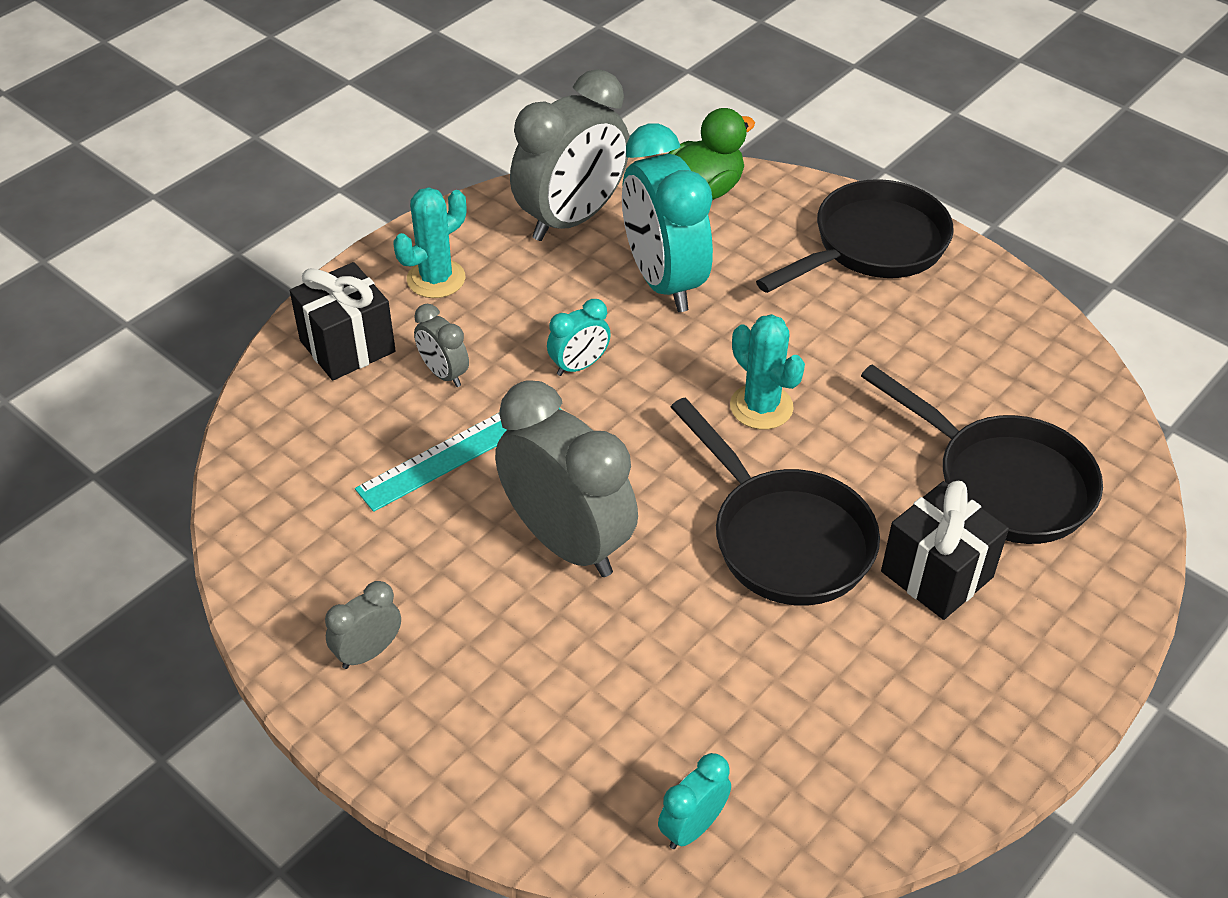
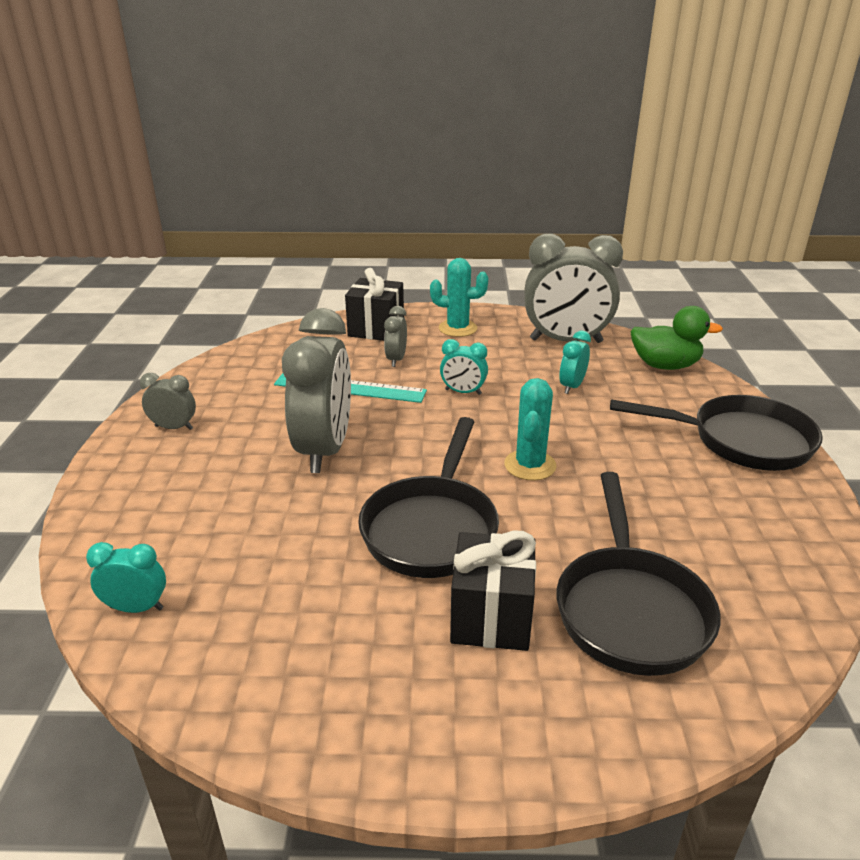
camera: 50 degrees right, 15 degrees down
(663, 281) = (572, 386): turquoise clock -> turquoise clock, size x0.46

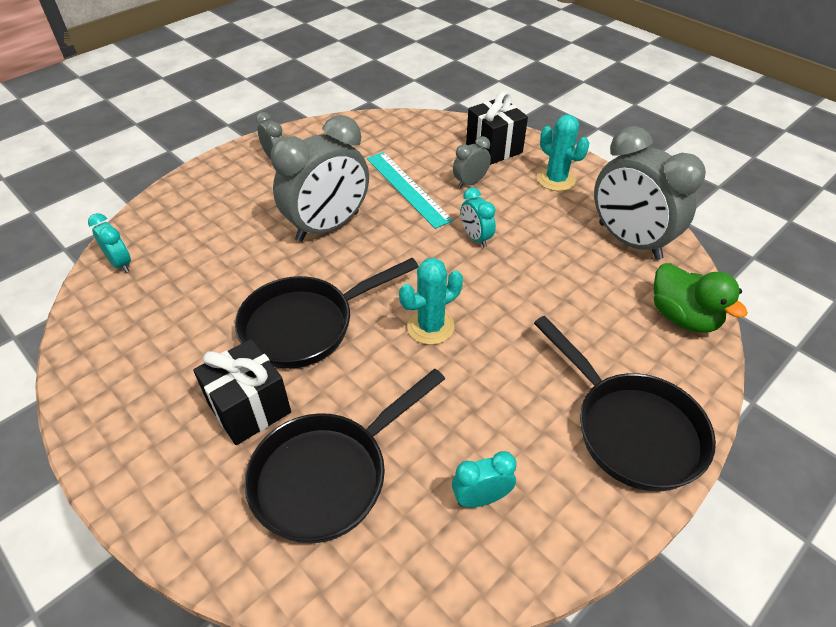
camera: 45 degrees right, 15 degrees up
(572, 386) = (565, 285): turquoise clock -> turquoise clock (481, 498)

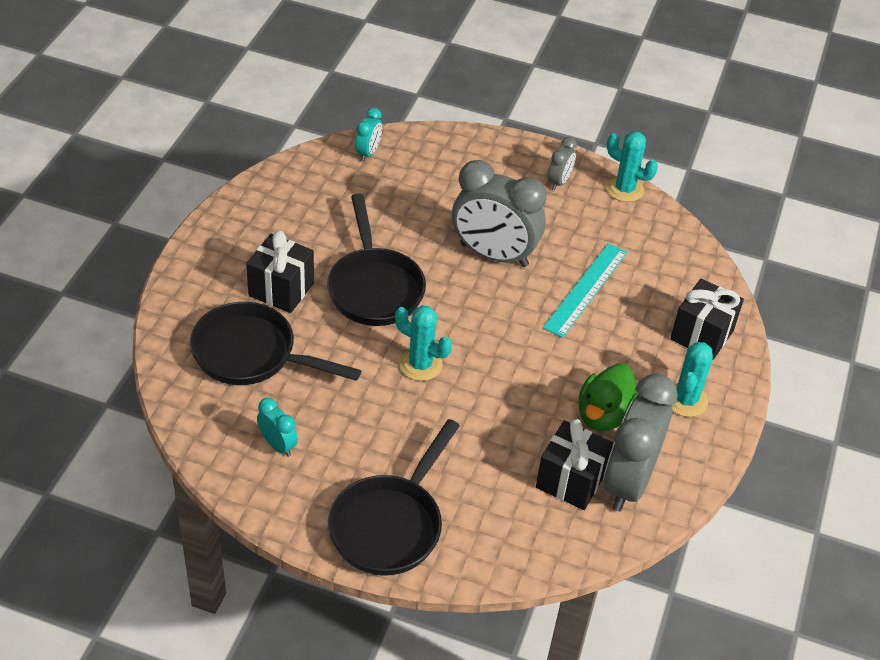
camera: 60 degrees right, 0 degrees up
(306, 325) = (374, 287): black pan -> black pan turned 135 degrees counterclockwise
(315, 129) = (624, 189): none -> turquoise cactus
(470, 182) = (629, 333): grey clock -> none
(476, 238) = (550, 361): turquoise clock -> none
(616, 275) = (570, 480): none -> black gift
(683, 317) = (545, 542): green duck -> green duck (603, 415)

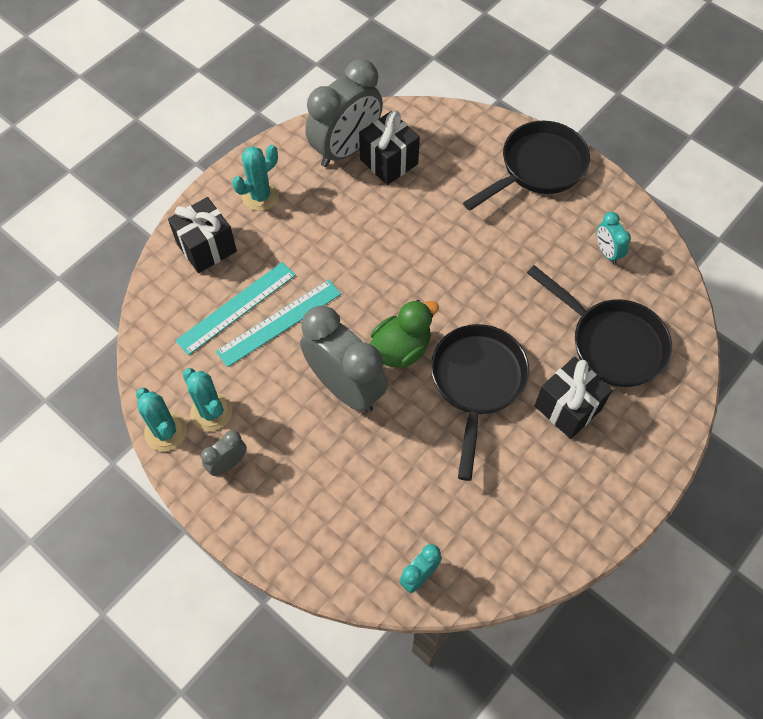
camera: 155 degrees left, 15 degrees up
(420, 364) = (464, 290): turquoise cactus -> turquoise cactus (211, 412)
(603, 415) = (334, 203): green duck -> green duck (401, 349)
(634, 291) = (236, 307): none -> turquoise ruler

